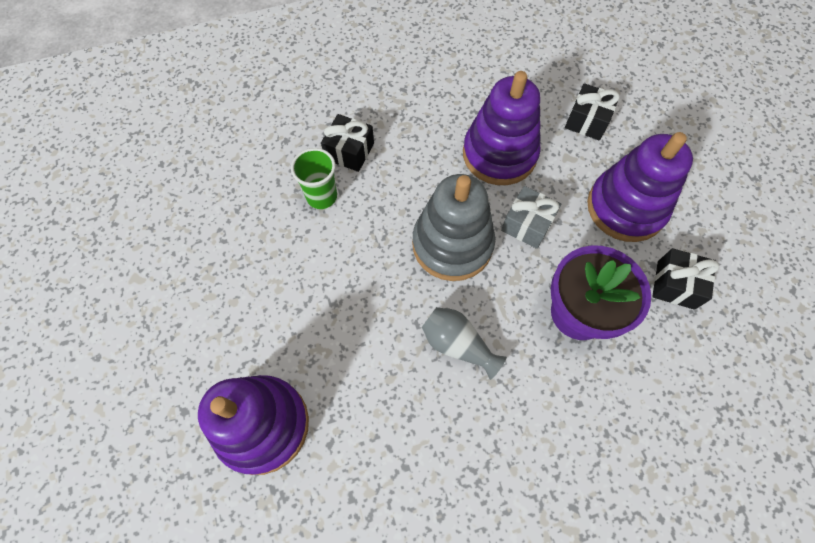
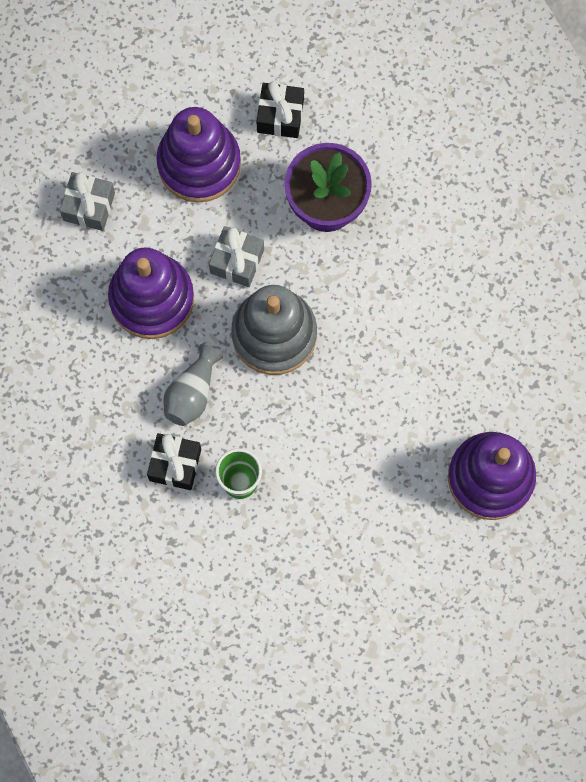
camera: 100 degrees left, 10 degrees up
(457, 345) = (381, 314): grey vase -> grey vase (192, 393)
(587, 121) = (89, 206): black gift -> grey gift

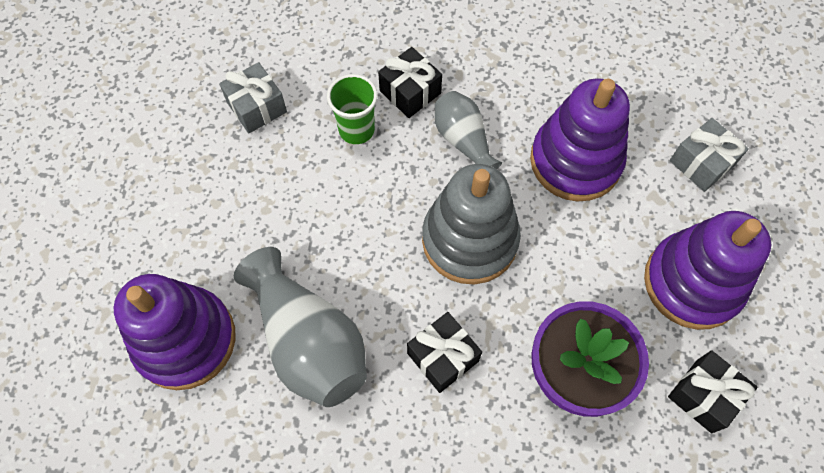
camera: 125 degrees right, 10 degrees down
(237, 261) = (565, 253): grey gift -> grey gift (257, 107)
(375, 296) = (442, 357): none -> black gift
(430, 392) = (309, 342): none -> grey vase

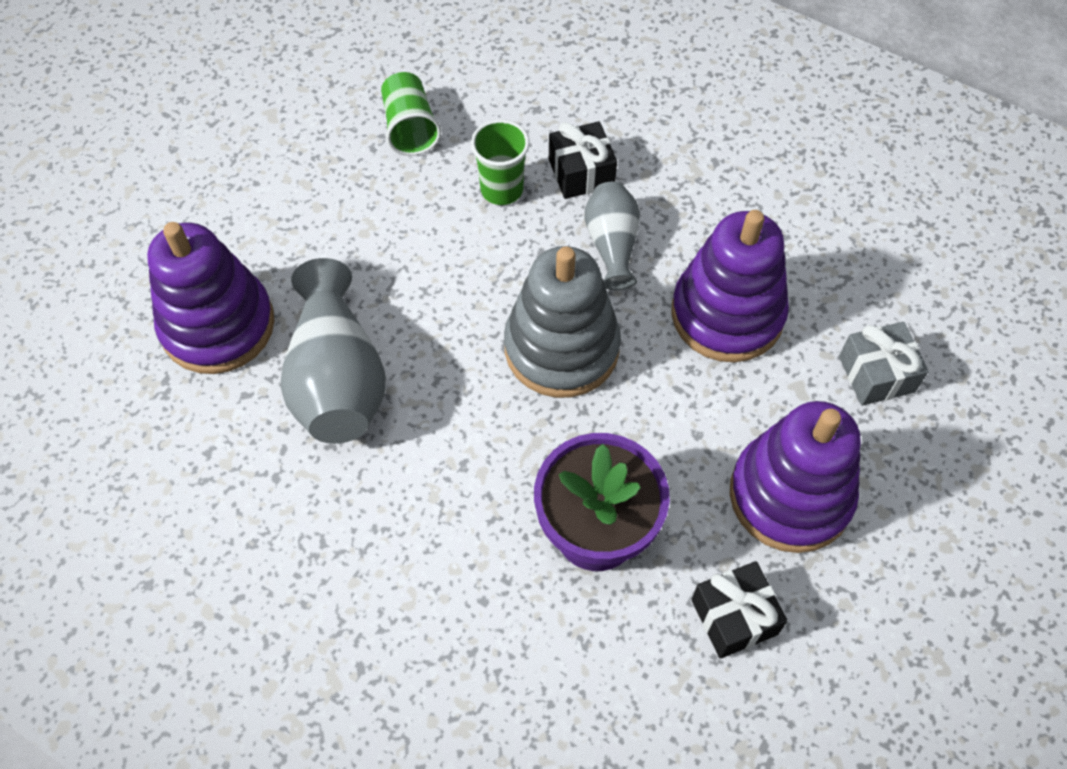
camera: 25 degrees right, 5 degrees down
(257, 107) = (410, 128): grey gift -> green cup
(442, 357) = (466, 452): black gift -> none

